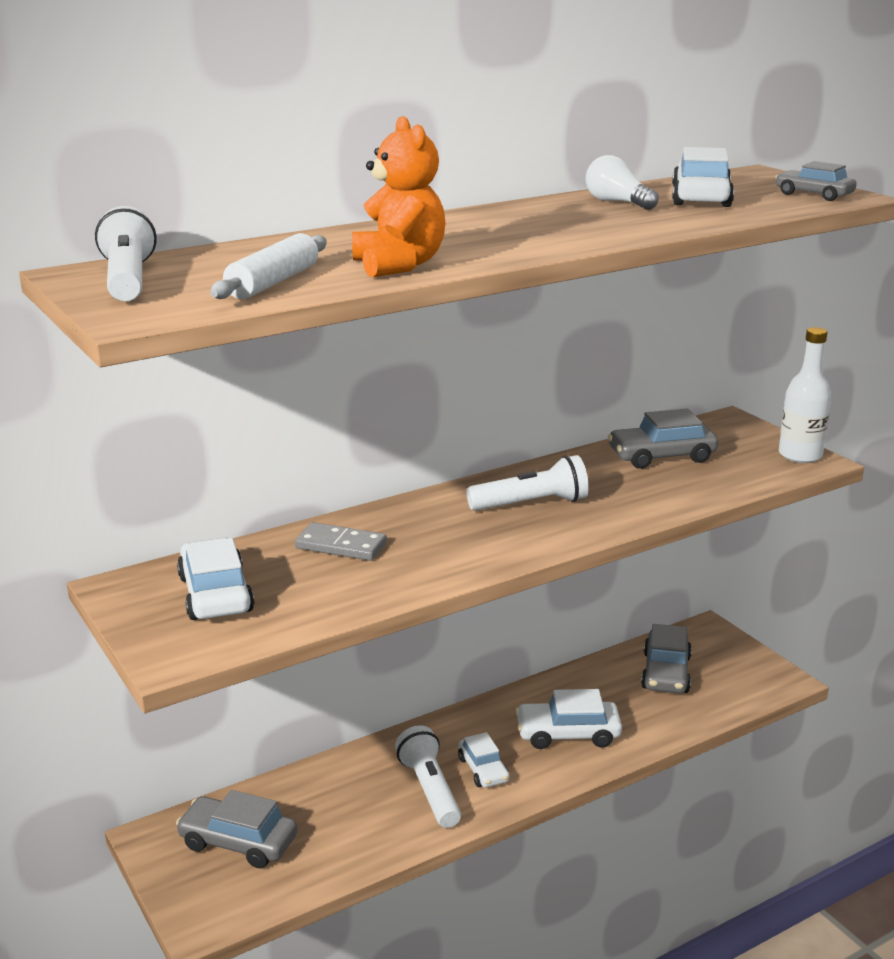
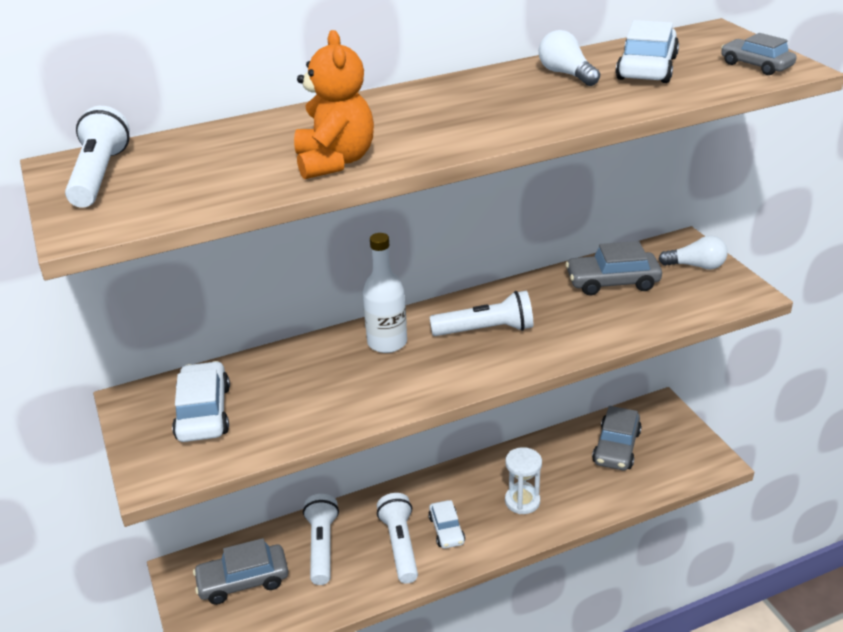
camera: 10 degrees right, 10 degrees up
(238, 842) = (243, 581): grey car -> grey car turned 45 degrees counterclockwise
(273, 282) = (218, 183): white rolling pin -> none
(331, 798) = (322, 546): none -> white flashlight
(341, 546) = (316, 367): grey domino -> none
(568, 734) = (522, 501): white car -> white hourglass
(749, 439) = (696, 266): none -> white light bulb
(800, 455) = (737, 286): white bottle -> white bottle (387, 342)

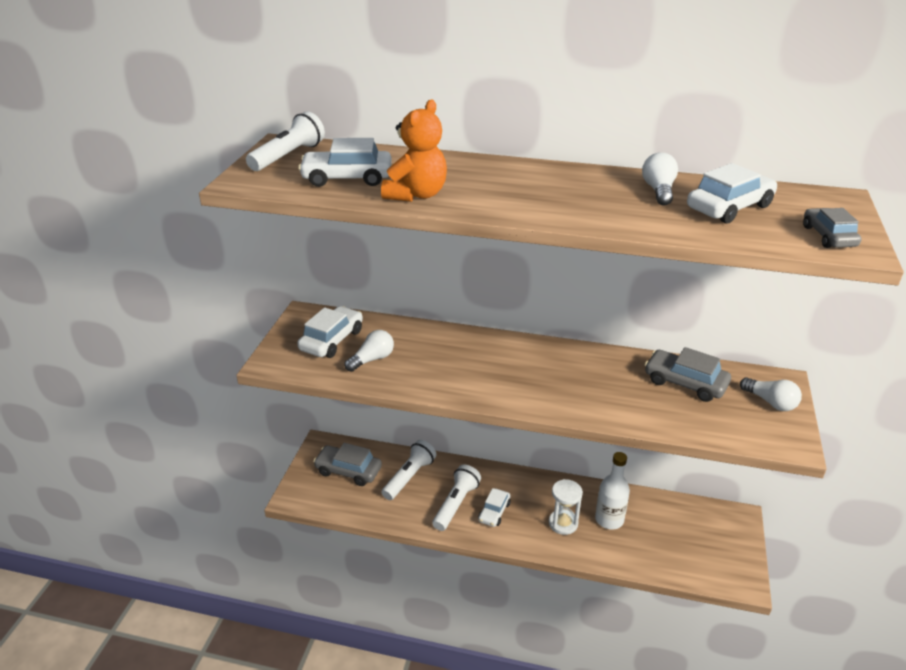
camera: 35 degrees right, 0 degrees up
(221, 173) = (347, 178): none -> white car
(279, 410) = (372, 359): none -> white light bulb
(387, 342) = (479, 350): white bottle -> white bottle (609, 519)
(485, 330) = (552, 372): white flashlight -> none
(616, 447) = (671, 526): grey car -> none

